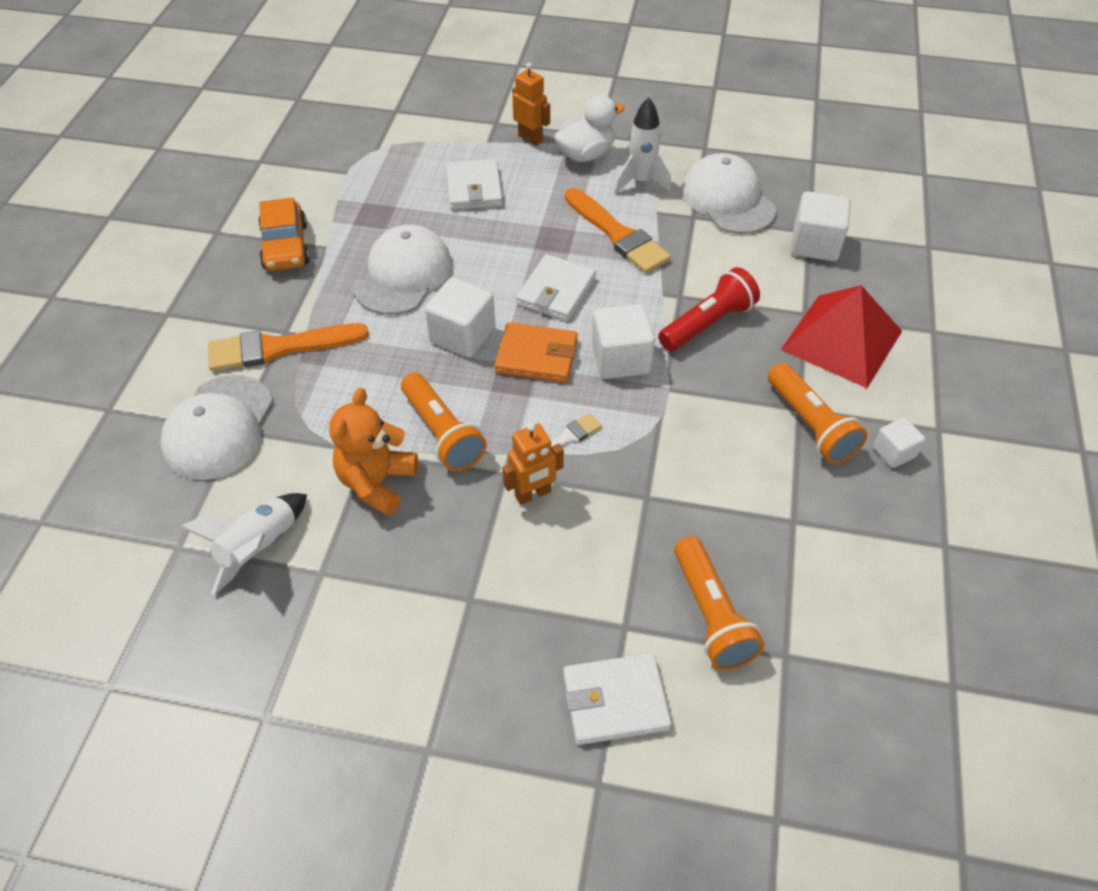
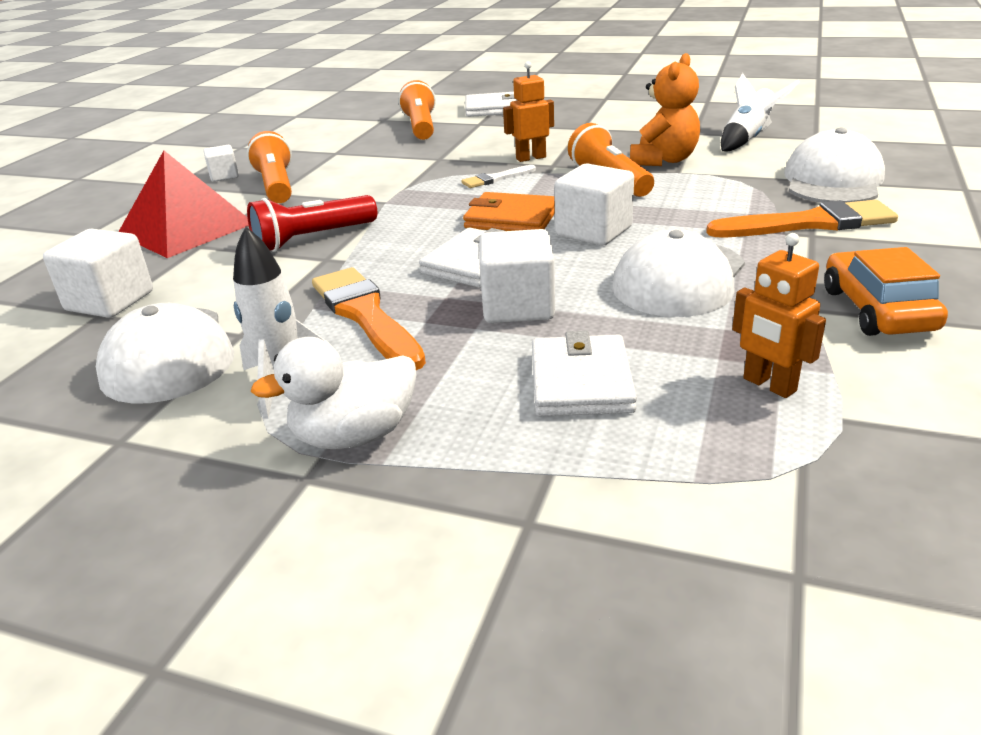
camera: 170 degrees left, 20 degrees down
(530, 138) = (455, 476): orange robot -> orange robot (769, 385)
(620, 359) = (423, 217): white cube -> white cube (518, 306)

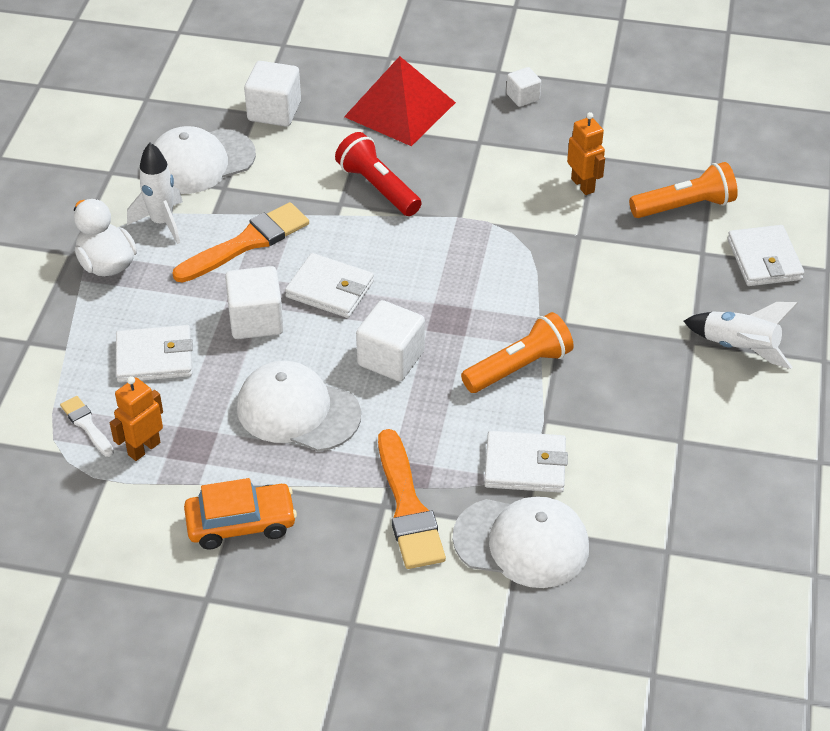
camera: 80 degrees right, 15 degrees up
(276, 186) = (497, 138): orange flashlight -> none
(496, 178) = (521, 284): white brush -> white brush (86, 425)
(511, 218) = (420, 303): orange wallet -> none
(530, 158) = (583, 305): orange robot -> orange robot (583, 185)
(664, 160) = (580, 410): orange teddy bear -> none
(736, 179) = (525, 465): none -> white wallet
(748, 138) = (661, 488): white rocket -> white rocket (739, 348)

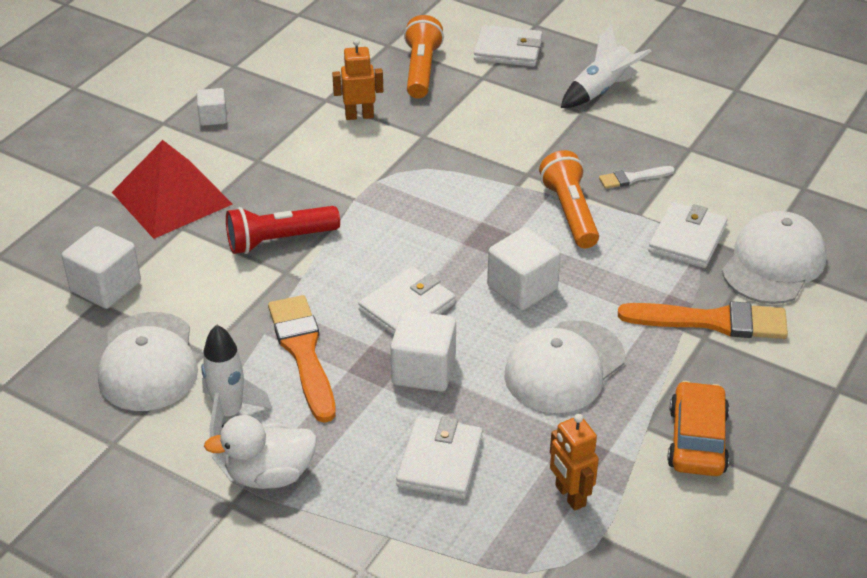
camera: 70 degrees left, 5 degrees down
(86, 425) = (516, 538): white brush -> white brush (632, 178)

